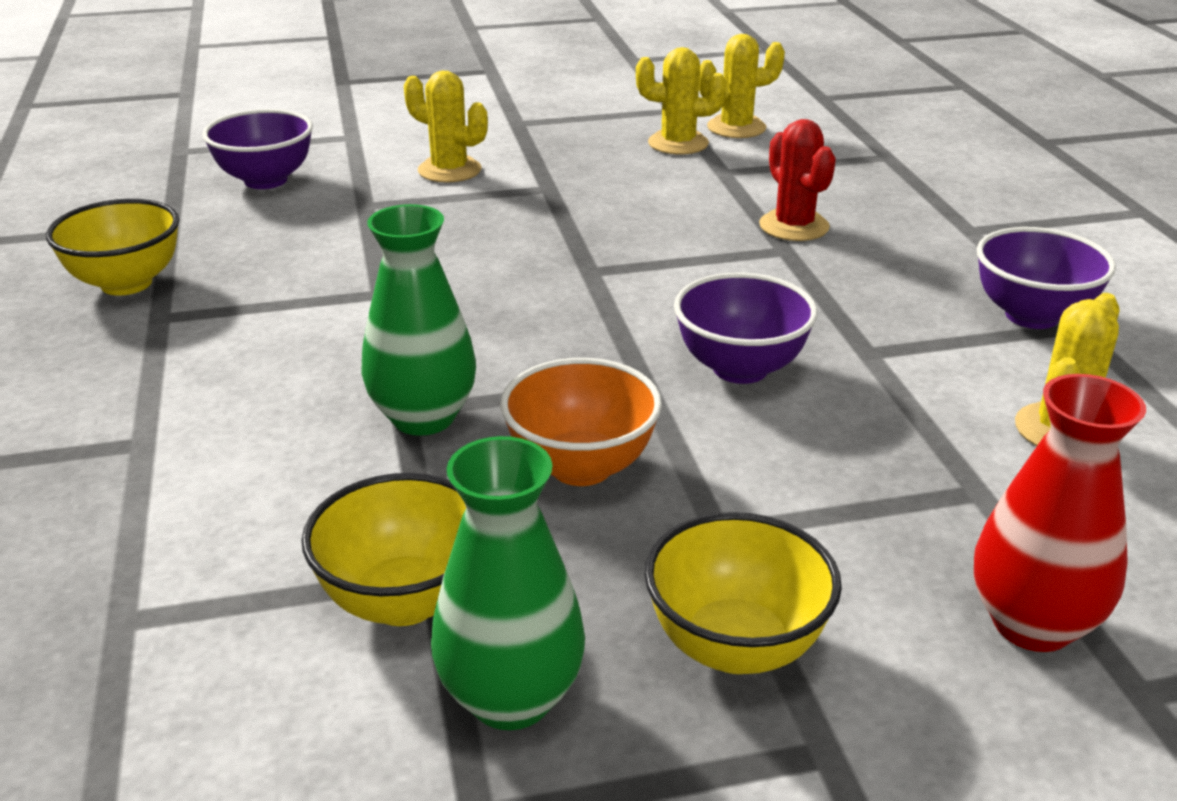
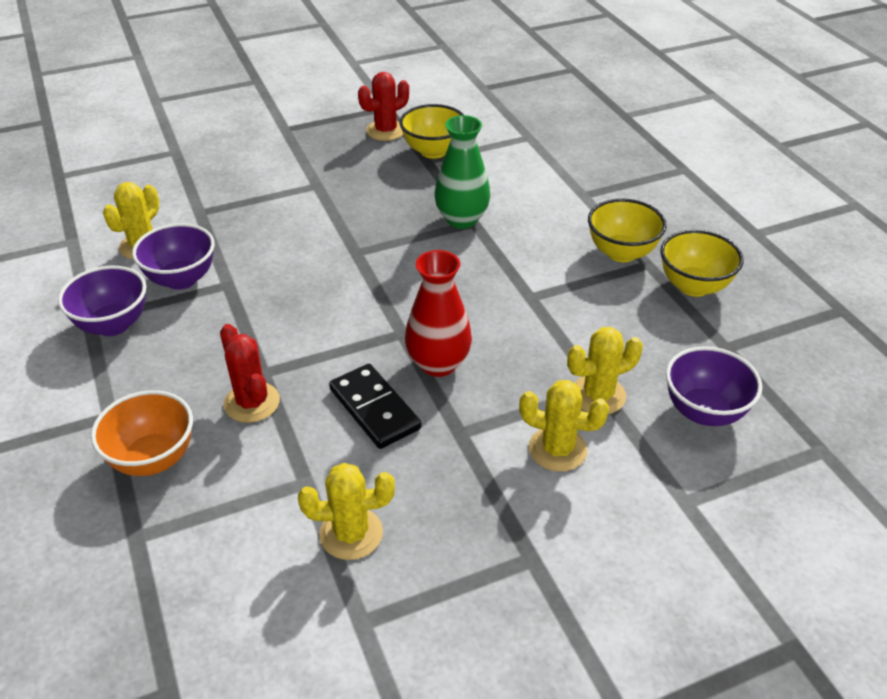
camera: 170 degrees right, 10 degrees up
(511, 698) = (386, 131): green vase -> red cactus
(581, 467) = (379, 204): orange bowl -> orange bowl (153, 459)
(642, 210) = (374, 409): none -> black domino
(735, 646) = (312, 150): yellow bowl -> yellow bowl (621, 253)
(736, 128) = (288, 582): yellow cactus -> yellow cactus (598, 395)
(740, 368) = (303, 265): purple bowl -> purple bowl (181, 279)
(1032, 624) = (202, 166): red vase -> red vase (438, 364)

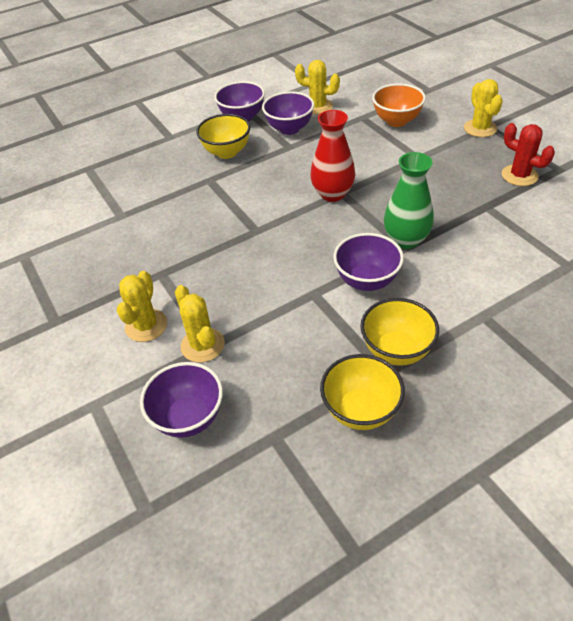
camera: 85 degrees right, 5 degrees up
(153, 459) = (139, 159): orange bowl -> orange bowl (396, 121)
(252, 402) = (183, 181): red cactus -> none
(351, 533) = (82, 240): yellow cactus -> yellow cactus (480, 128)
(374, 409) = (181, 231): black domino -> none
(433, 151) = (503, 207): yellow bowl -> yellow bowl (227, 152)
(438, 364) = (227, 253): red vase -> red vase (332, 194)
(519, 256) = (366, 281): none -> purple bowl

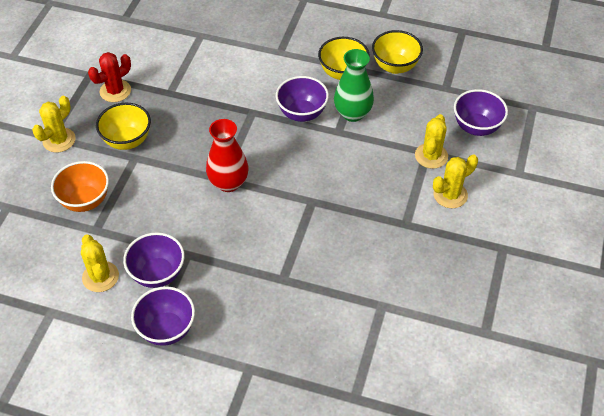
camera: 135 degrees left, 5 degrees up
(227, 152) = (234, 296): yellow bowl -> yellow bowl (127, 140)
(406, 240) = (244, 115): green vase -> green vase (352, 113)
(519, 175) = (115, 91): red cactus -> red cactus turned 45 degrees clockwise

